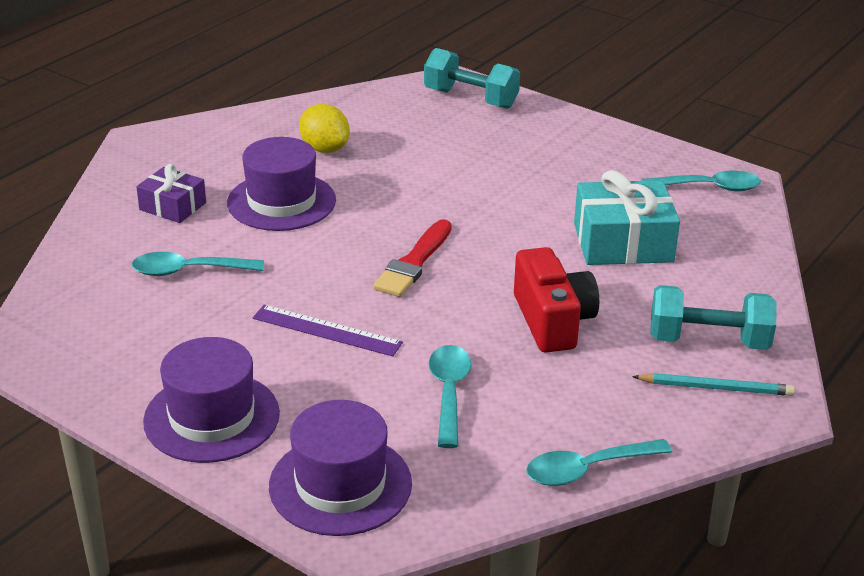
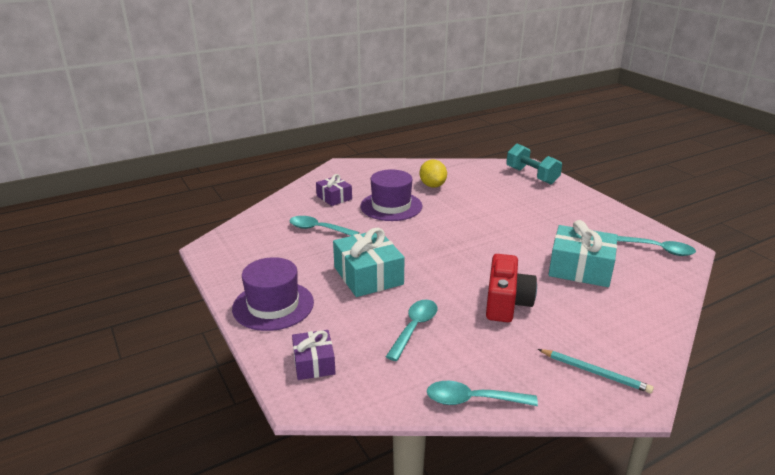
camera: 25 degrees right, 5 degrees down
(326, 330) = (368, 276): purple ruler -> turquoise gift
(340, 484) = (314, 363): purple hat -> purple gift
(413, 263) = (442, 251): red brush -> none
(708, 341) = (606, 341): turquoise dumbbell -> none

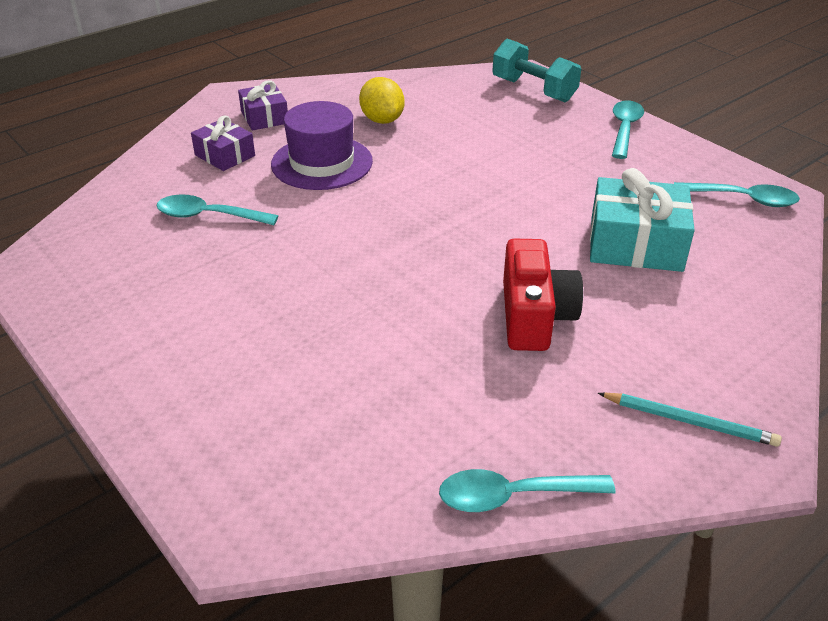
camera: 10 degrees left, 10 degrees up
(273, 305) = (155, 366): purple hat -> none
(314, 363) = (243, 464): purple gift -> purple gift (264, 117)
(368, 276) = (306, 293): turquoise gift -> none
(414, 328) = (398, 378): turquoise spoon -> turquoise spoon (624, 129)

